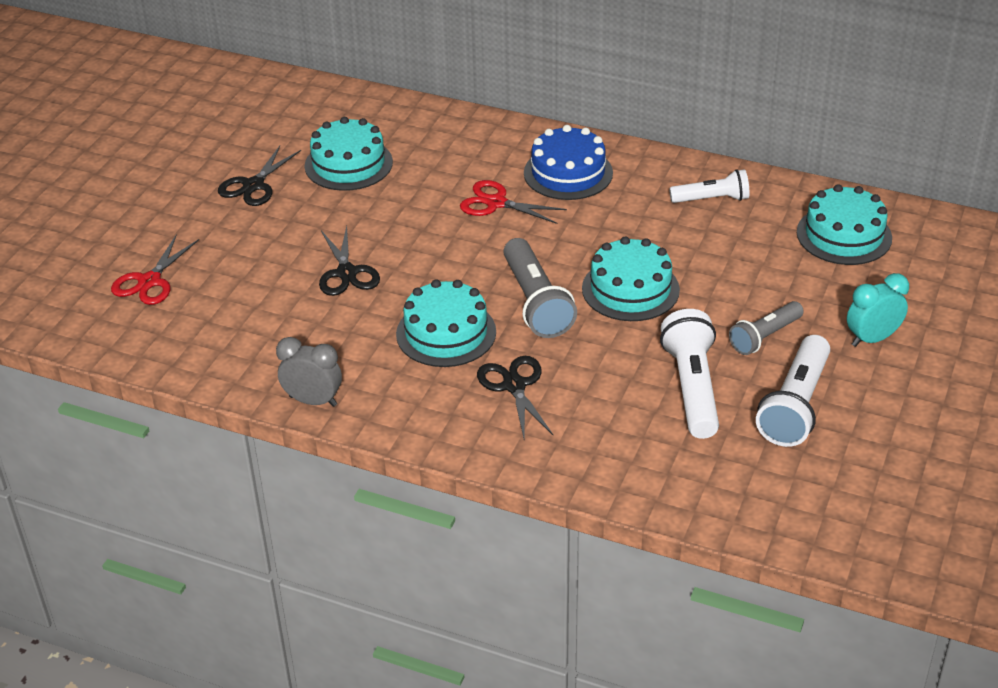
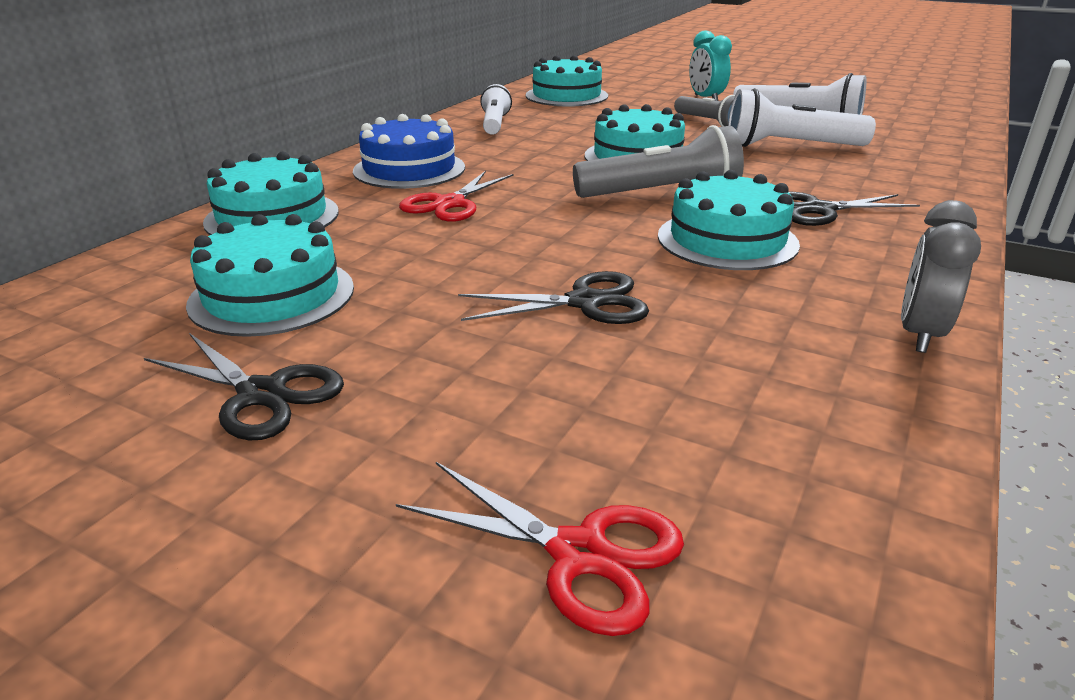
camera: 85 degrees left, 10 degrees down
(460, 136) = (272, 217): none -> turquoise cake

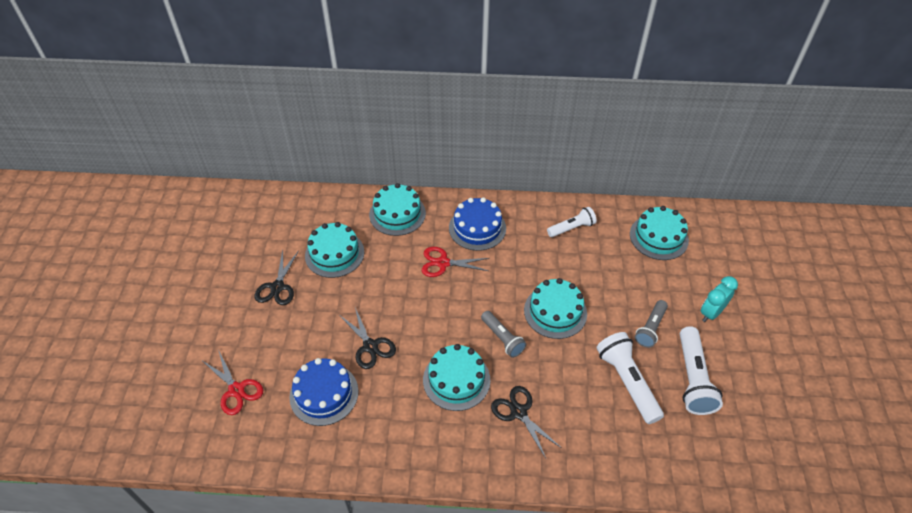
camera: 65 degrees right, 20 degrees up
(579, 554) = (236, 390): red scissors -> red scissors turned 45 degrees counterclockwise
(661, 194) = (502, 338): grey flashlight -> grey flashlight, size x0.64
(685, 385) = (324, 394): none -> blue cake
(920, 334) = (393, 465): grey clock -> none

